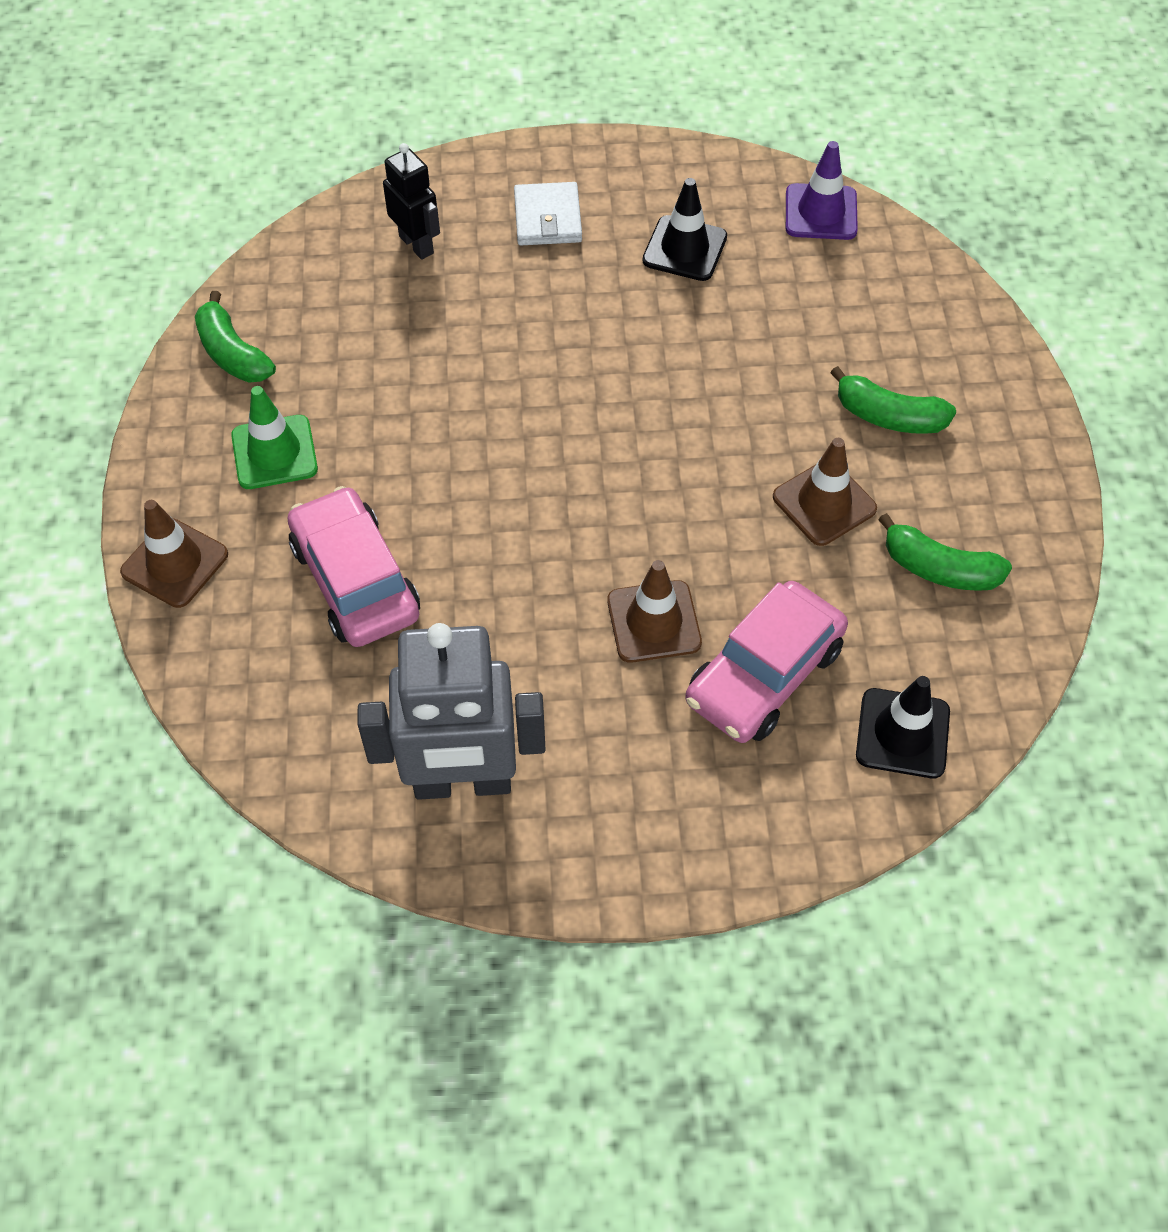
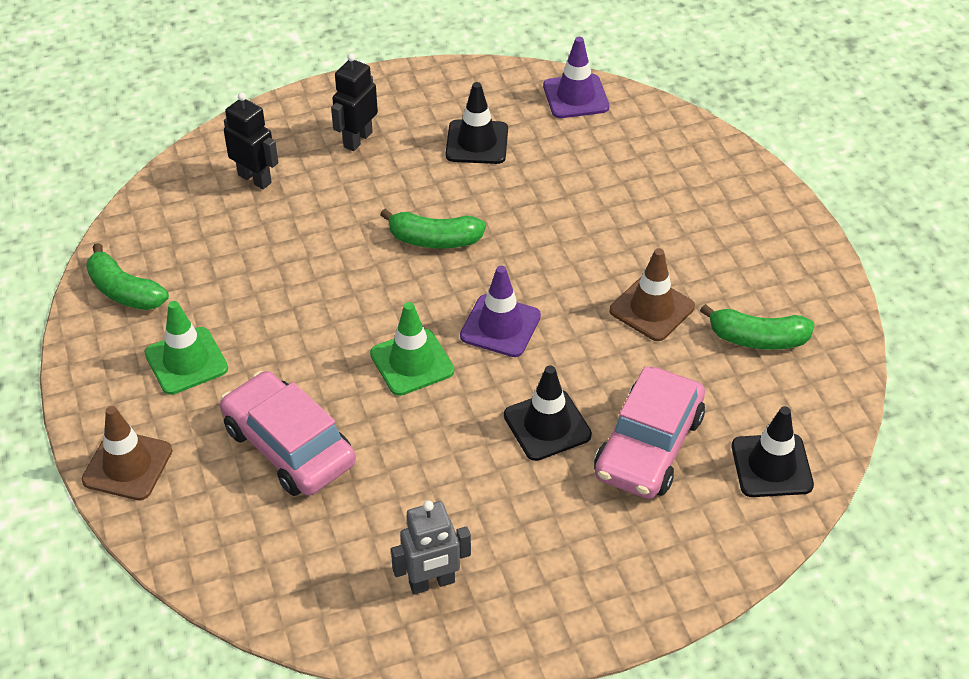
camera: 15 degrees left, 10 degrees down
(462, 782) = (432, 583): grey robot -> grey robot, size x0.54
(523, 509) = (412, 362): none -> green traffic cone
(547, 218) = (357, 139): white wallet -> black robot
(639, 486) = (500, 326): none -> purple traffic cone
(654, 622) = (547, 425): brown traffic cone -> black traffic cone
(889, 416) = (680, 235): green banana -> green banana (434, 240)

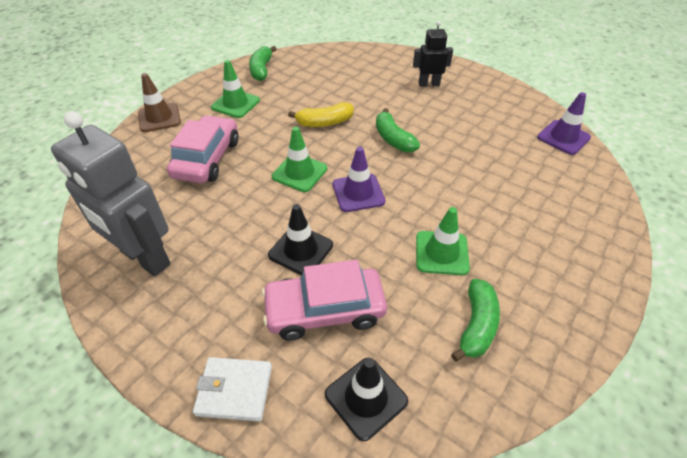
camera: 55 degrees right, 0 degrees up
(255, 179) = (366, 69): black robot -> none
(333, 286) = (324, 122): none -> yellow banana
(432, 583) = (144, 258): grey robot -> grey robot, size x1.85
(477, 142) = (479, 120): black traffic cone -> none
(652, 309) = (441, 253): brown traffic cone -> green traffic cone
(689, 566) = (234, 390): none -> white wallet
(757, 339) = (476, 325): green banana -> green banana turned 135 degrees counterclockwise

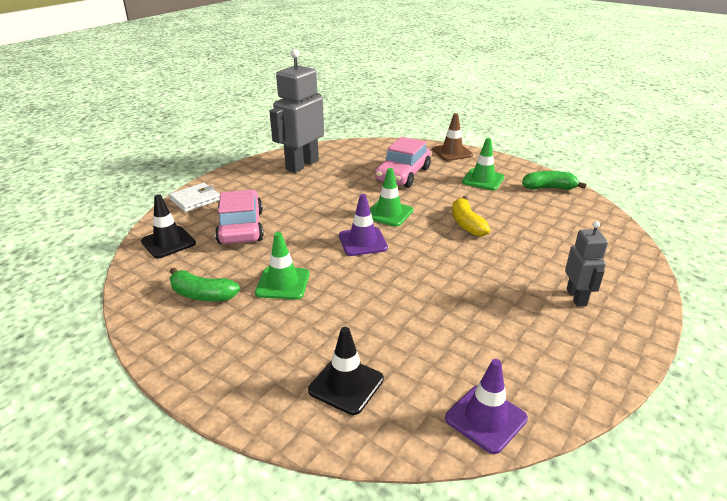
camera: 90 degrees right, 15 degrees down
(207, 158) = (403, 174): pink car -> pink car turned 105 degrees clockwise
(234, 390) = (195, 200): white wallet -> white wallet turned 45 degrees clockwise
(301, 250) = (299, 216): black traffic cone -> black traffic cone (346, 385)
(393, 139) = (448, 264): green banana -> none
(429, 84) = (576, 297): black robot -> grey robot

